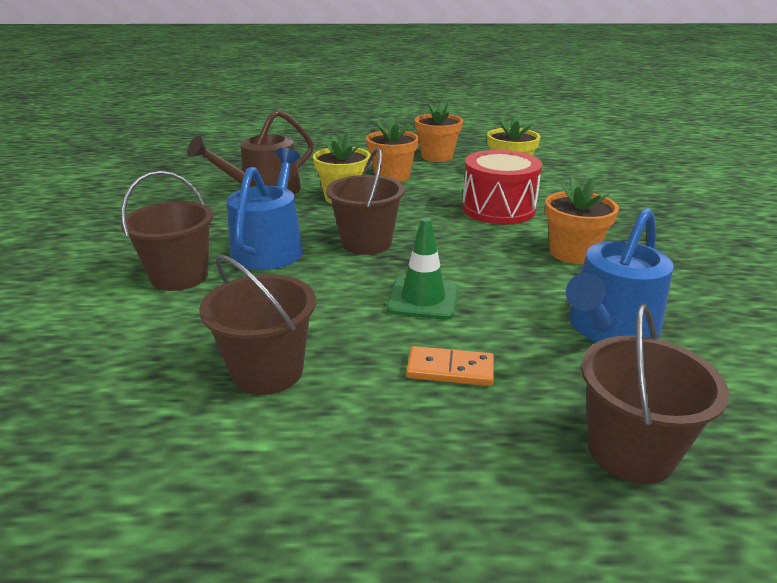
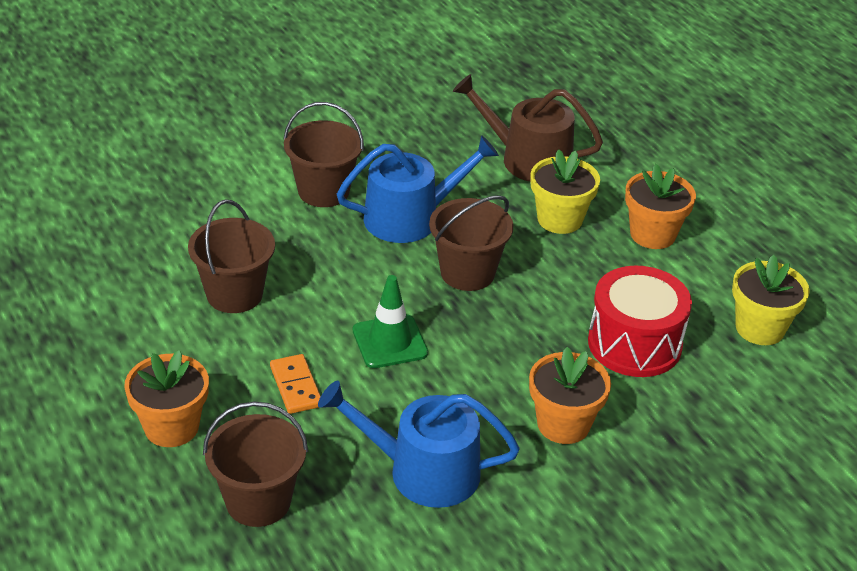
camera: 60 degrees right, 10 degrees up
(437, 156) = (762, 249): orange flower pot -> orange flower pot (171, 427)

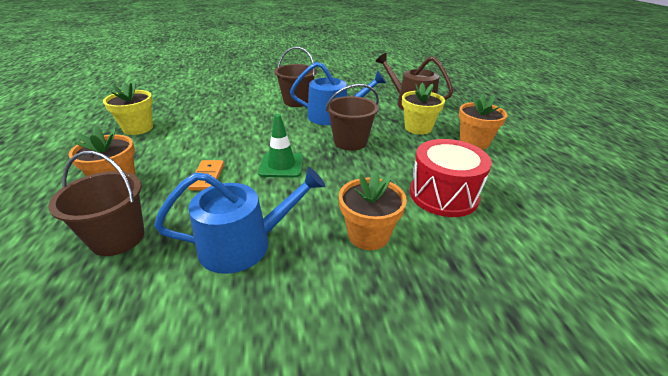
camera: 20 degrees right, 5 degrees down
(234, 294) = (216, 131): brown bucket -> none
(422, 471) = (244, 244): blue watering can -> blue watering can turned 135 degrees clockwise
(760, 328) = (543, 202): yellow flower pot -> yellow flower pot (138, 128)

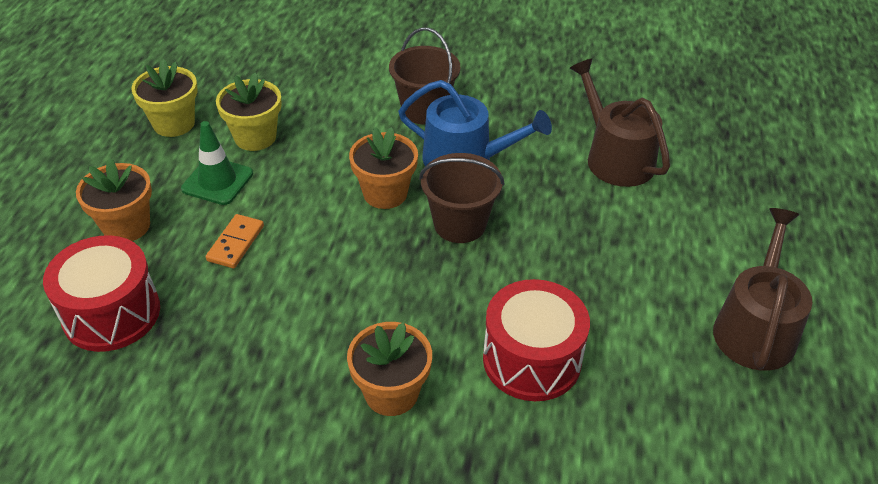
camera: 20 degrees right, 10 degrees up
(118, 238) = (111, 313): brown bucket -> red drum
(244, 244) = (242, 362): blue watering can -> none
(281, 165) = (338, 247): green traffic cone -> green traffic cone (217, 181)
(418, 128) = (586, 219): yellow flower pot -> yellow flower pot (255, 137)
(474, 142) = (657, 273): orange flower pot -> orange flower pot (385, 193)
(544, 154) = (755, 327): none -> brown watering can

